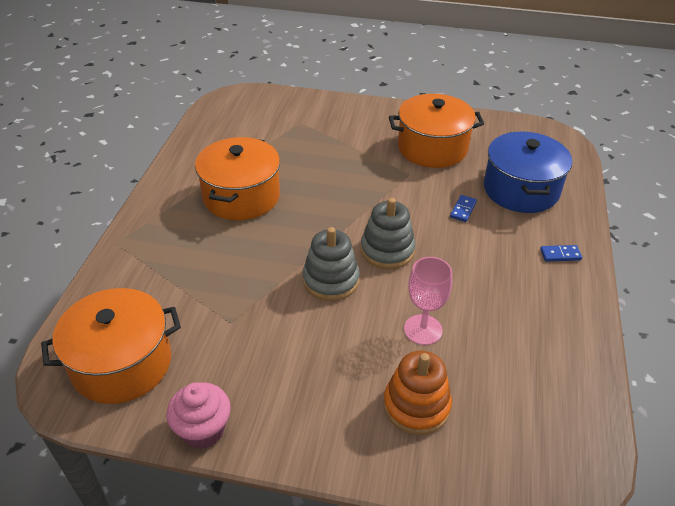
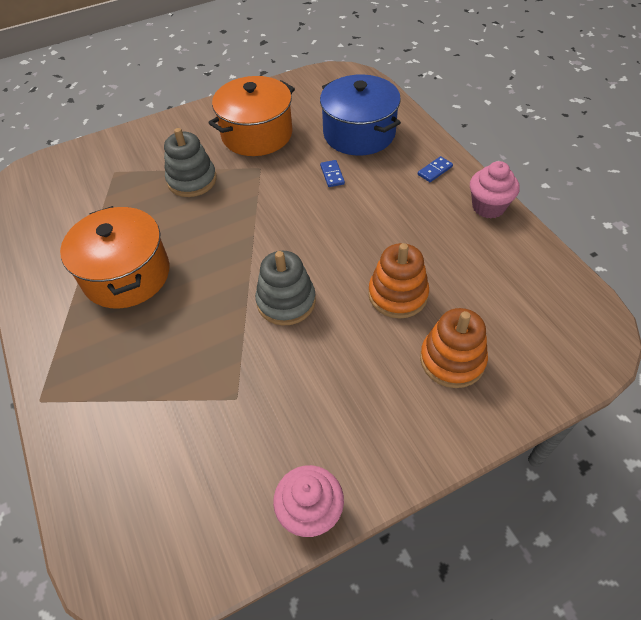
camera: 35 degrees left, 10 degrees up
(122, 363) = (172, 512): orange pot -> none
(387, 250) = (306, 246): grey stacking toy -> grey stacking toy (192, 180)
(423, 329) = (398, 295): pink goblet -> orange stacking toy
(581, 311) = (488, 207): none -> pink cupcake

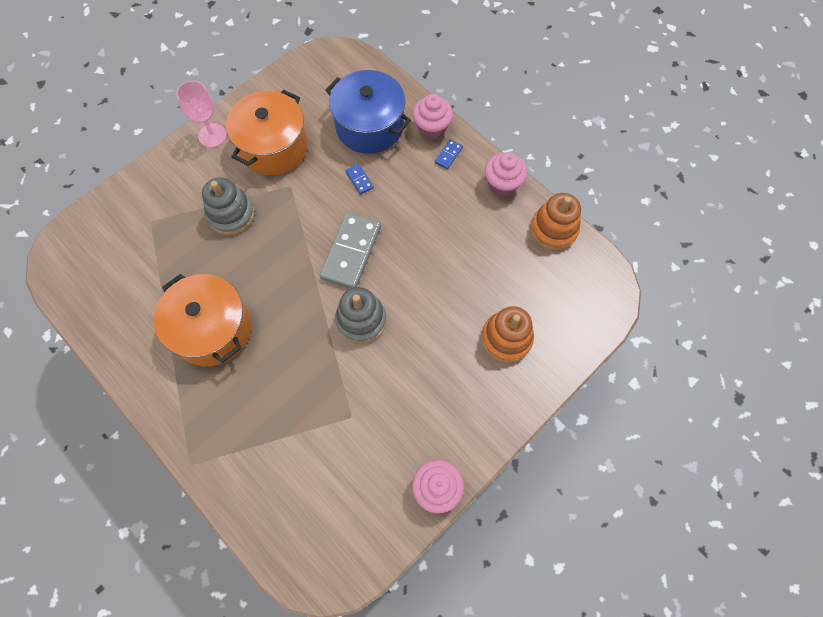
camera: 20 degrees left, 15 degrees up
(203, 116) = (212, 135): none -> pink goblet
(299, 235) = (351, 252): none -> grey domino
(398, 295) = (450, 290): orange stacking toy -> orange stacking toy (553, 229)
(423, 146) = (432, 129): none -> pink cupcake

